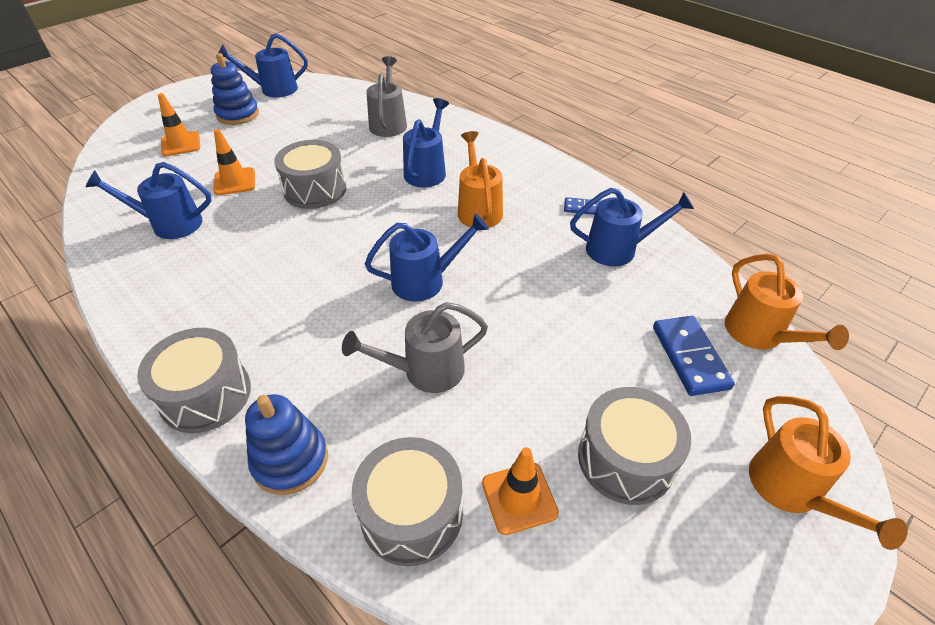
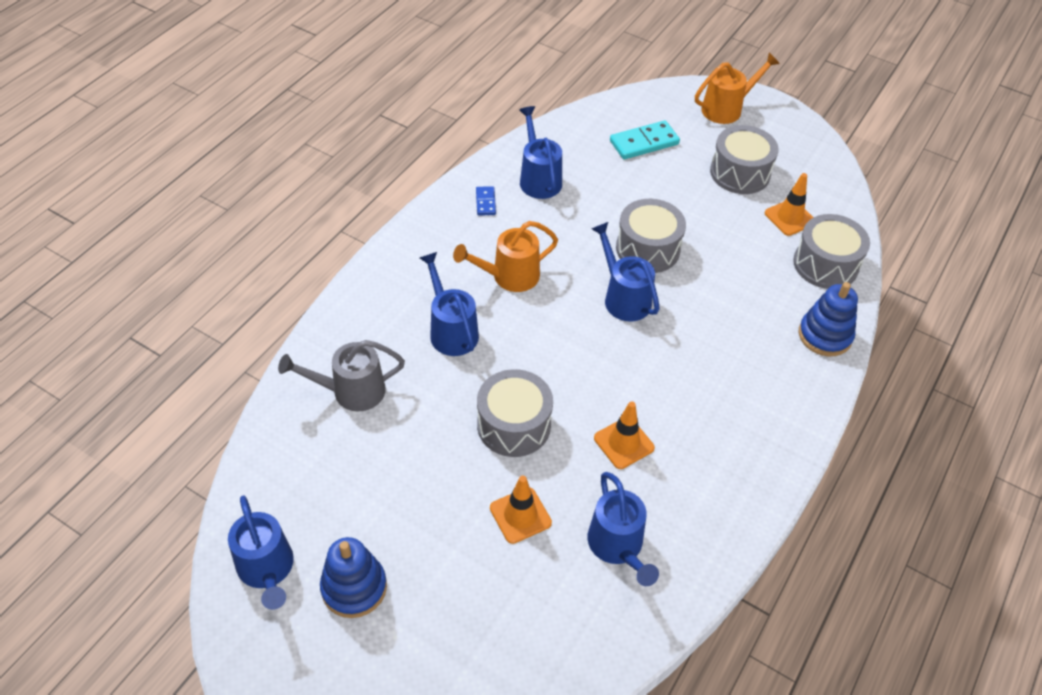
camera: 105 degrees left, 5 degrees up
(181, 144) = (450, 627): orange traffic cone -> orange traffic cone (623, 443)
(206, 395) = (802, 408): grey drum -> grey drum (647, 249)
(425, 371) = (719, 279): grey watering can -> none
(427, 170) = (451, 330): blue watering can -> blue watering can turned 60 degrees clockwise
(689, 357) = (644, 143): blue domino -> turquoise domino
(760, 335) = (608, 109): orange watering can -> none

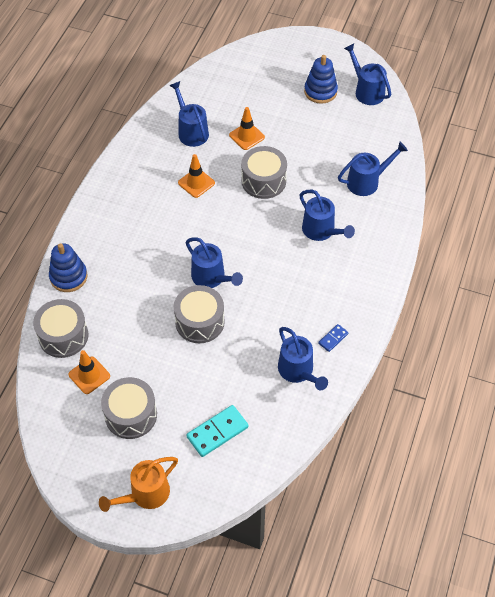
camera: 170 degrees right, 5 degrees up
(351, 391) = (367, 181): grey watering can -> blue watering can
(485, 202) = (333, 338): blue domino -> blue domino turned 60 degrees clockwise
(509, 277) = (295, 278): orange watering can -> none

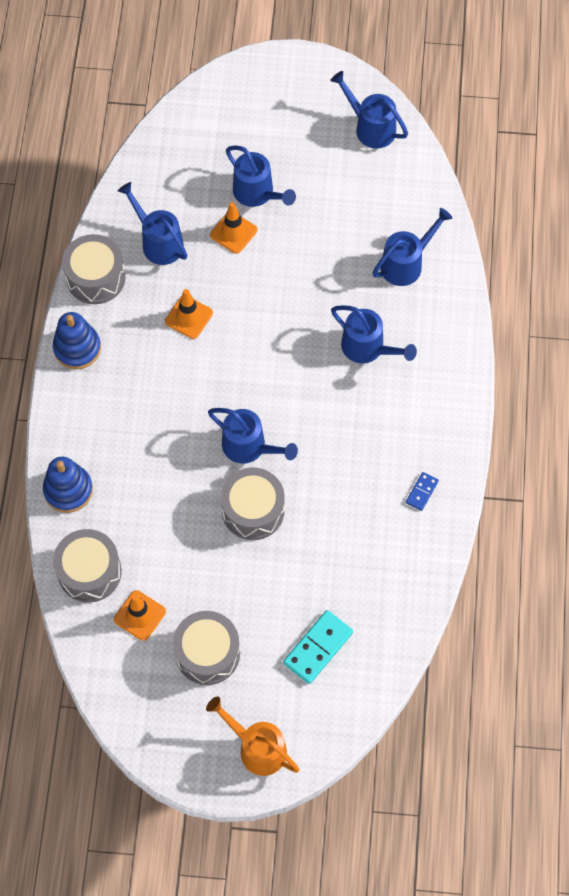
camera: 15 degrees left, 10 degrees up
(145, 495) = (256, 747): orange watering can -> orange watering can turned 90 degrees clockwise
(263, 181) = (274, 293): grey drum -> grey drum (95, 278)
(298, 371) = (392, 546): blue watering can -> blue watering can (257, 193)
(320, 91) = (310, 142): blue stacking toy -> blue stacking toy (77, 348)

